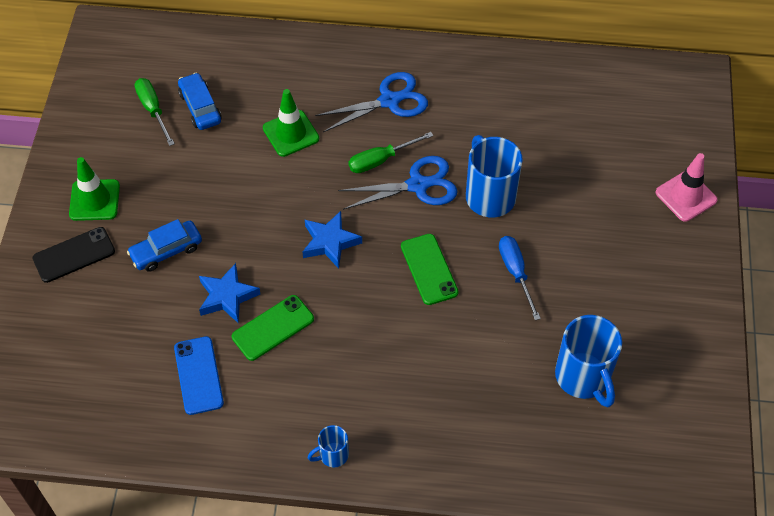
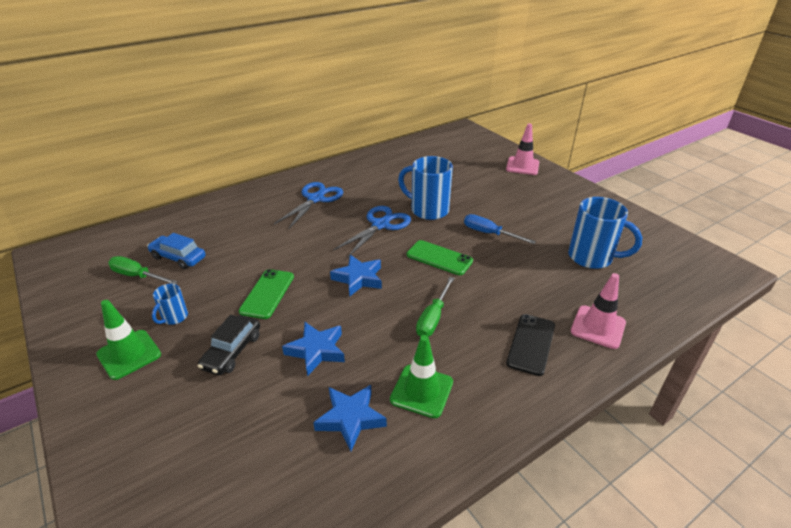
camera: 40 degrees left, 20 degrees down
(74, 255) = (140, 404): black phone -> black phone (531, 344)
(166, 251) = (232, 351): blue car -> black car
(198, 375) = (350, 418): blue phone -> blue star
(273, 328) = (375, 348): green phone -> green phone (267, 294)
(291, 133) = (265, 240): green traffic cone -> green traffic cone (421, 391)
(332, 455) = (518, 399): blue mug -> blue mug (174, 317)
(380, 160) = (343, 225): green screwdriver -> green screwdriver (433, 318)
(481, 449) = (598, 327): none -> pink traffic cone

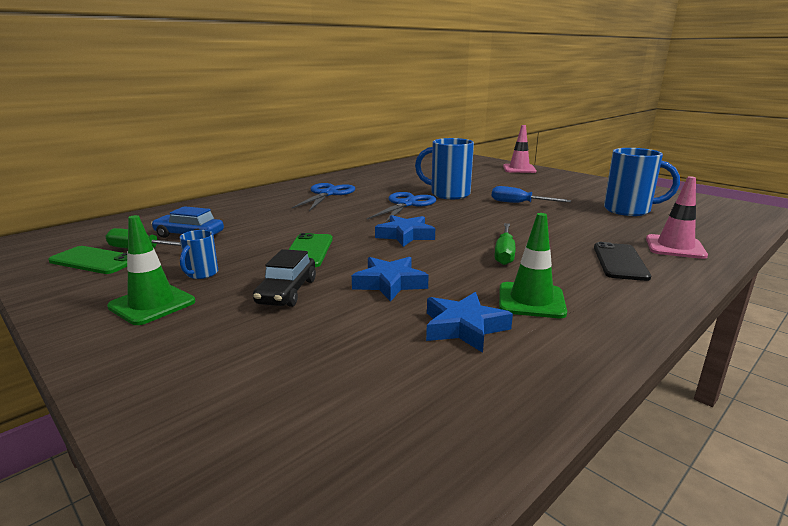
camera: 10 degrees left, 15 degrees down
(439, 258) = (481, 219): green phone -> green phone (94, 261)

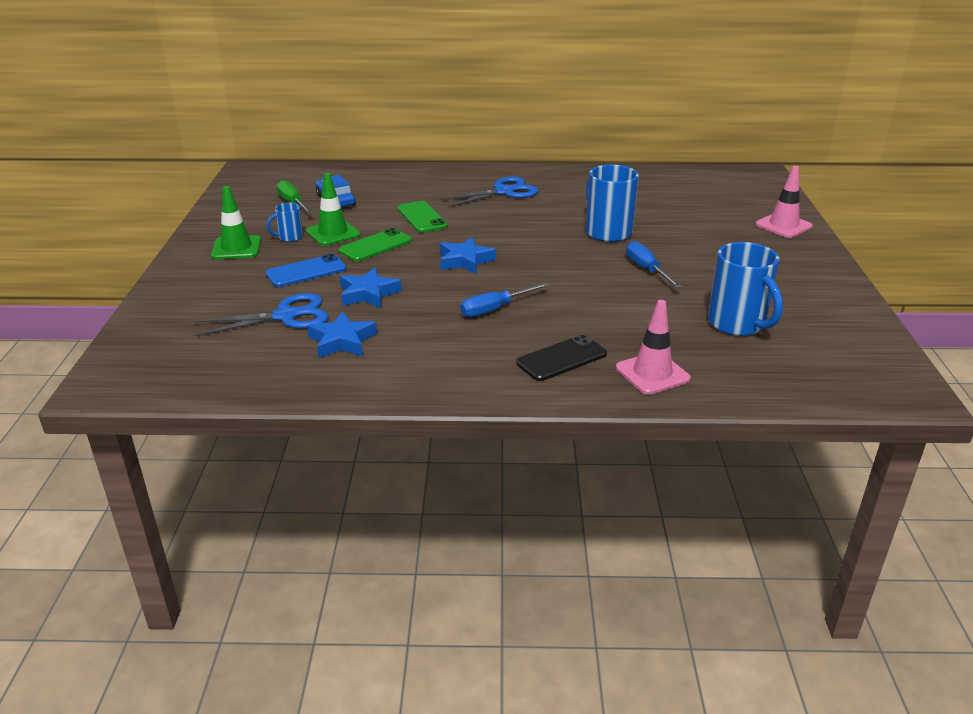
camera: 45 degrees right, 10 degrees up
(94, 261) = (258, 202): green phone -> green phone (422, 217)
(287, 292) = (306, 271): black car -> blue phone
(406, 204) = (540, 229): blue scissors -> blue scissors (285, 316)
(504, 253) = (495, 309): green screwdriver -> blue screwdriver
(531, 300) = (418, 348): green traffic cone -> green traffic cone (333, 233)

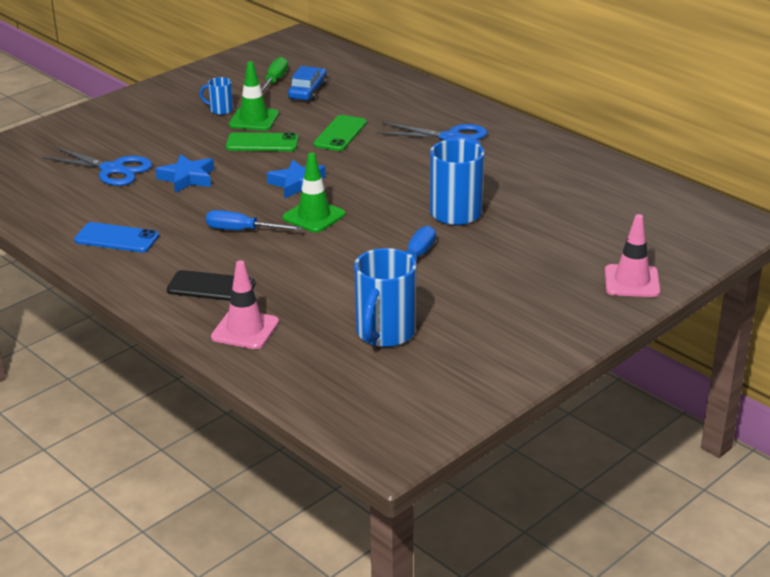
camera: 45 degrees right, 0 degrees up
(236, 248) = (173, 104): green traffic cone -> green traffic cone (314, 216)
(306, 271) = (182, 142): blue phone -> blue phone (116, 238)
(342, 341) = (111, 203): blue star -> none

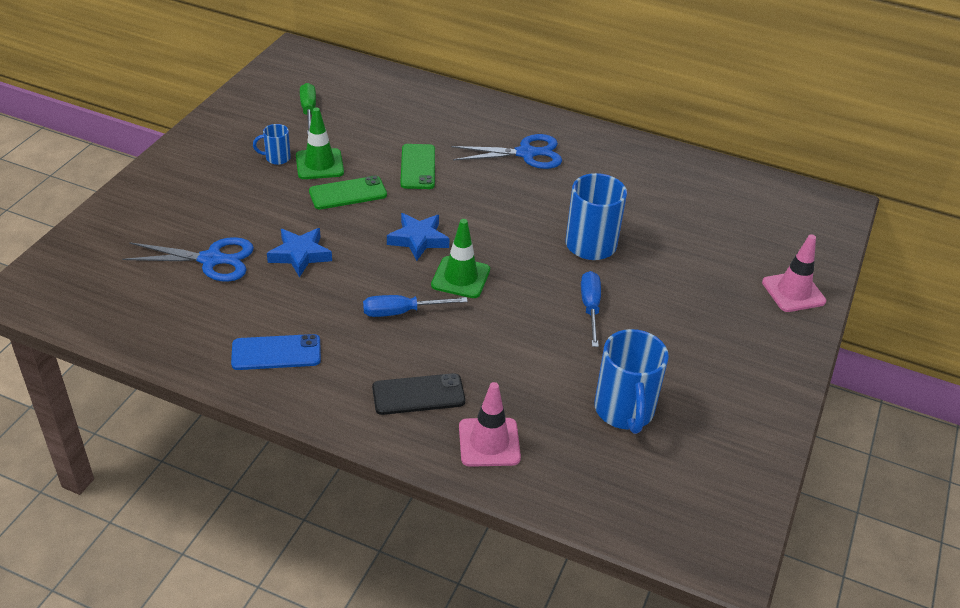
camera: 25 degrees left, 10 degrees up
(308, 91) = (351, 119): blue car -> none

